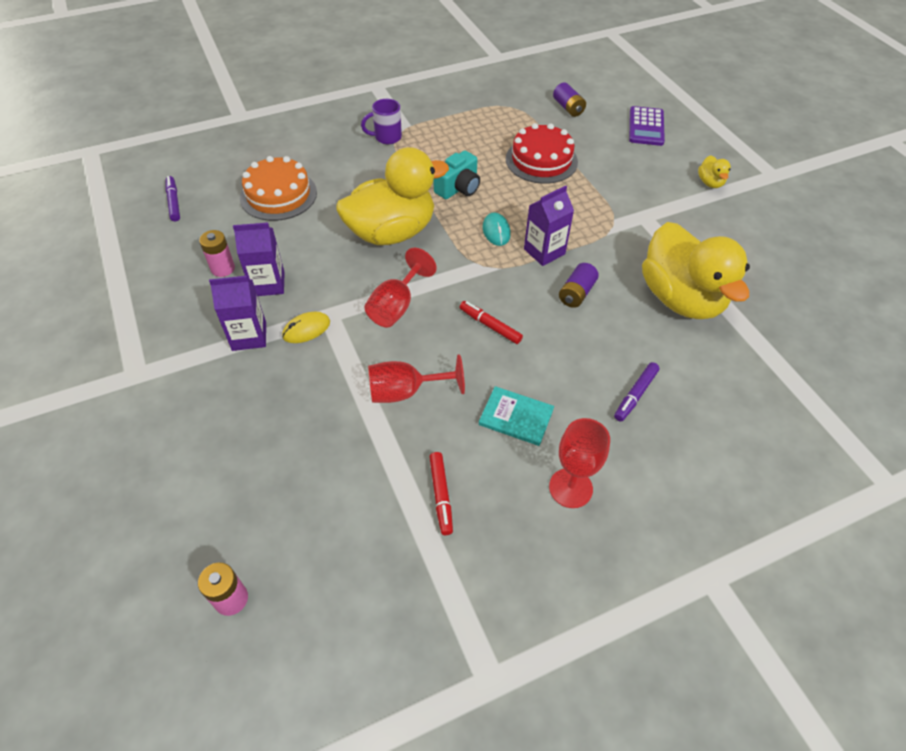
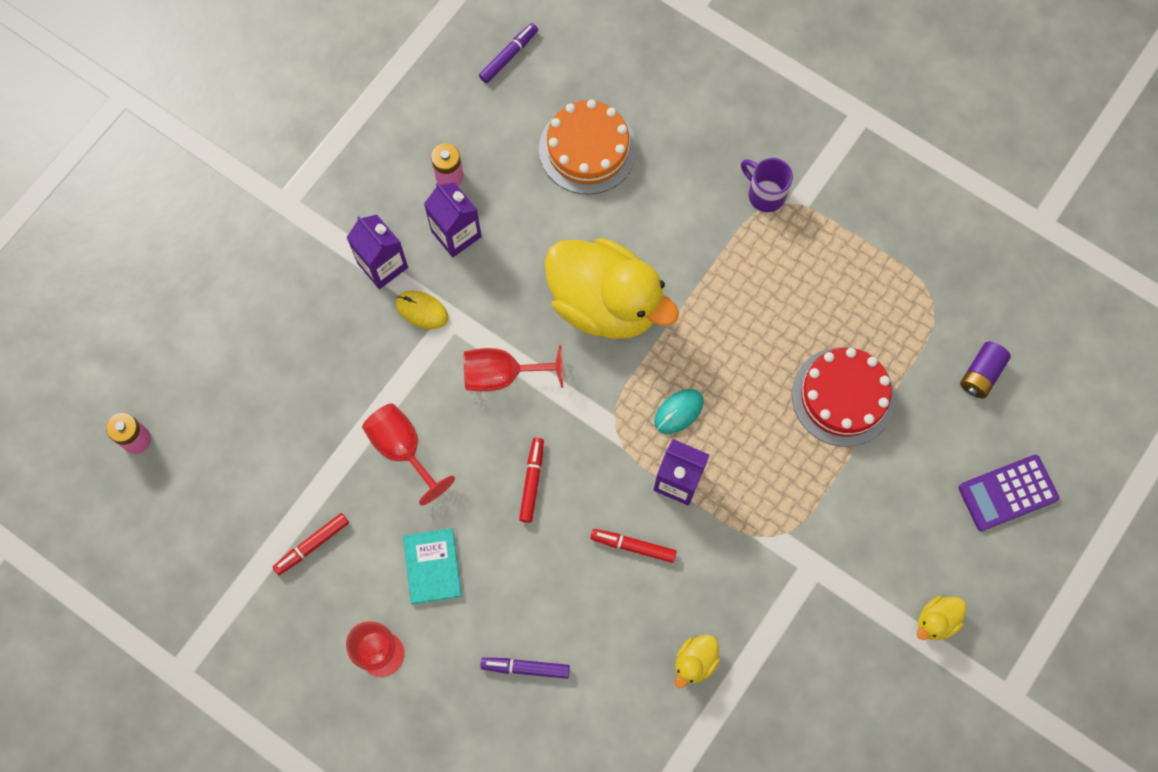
camera: 60 degrees right, 20 degrees up
(458, 188) = (725, 330): turquoise camera -> none
(576, 293) = (633, 546): purple battery -> red marker
(680, 298) = (695, 662): yellow duck -> yellow duck, size x0.40

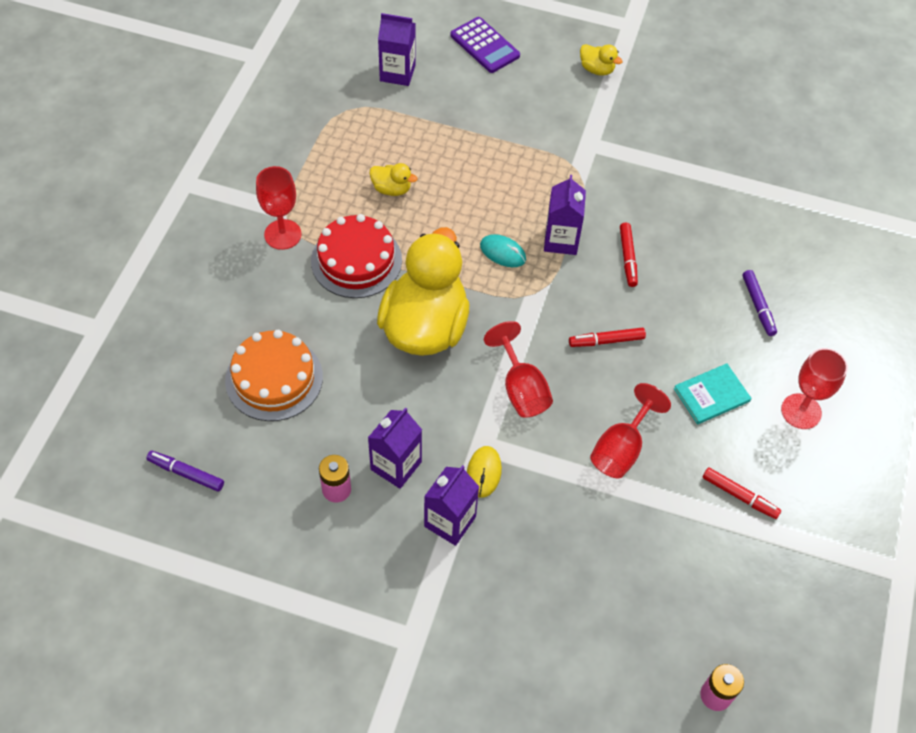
camera: 110 degrees left, 15 degrees down
(695, 662) = (696, 199): yellow duck -> yellow duck (391, 189)
(765, 194) = (283, 234): purple mug -> red goblet
(843, 396) = (447, 150): red cake -> red cake (356, 260)
(981, 374) = (397, 73): purple battery -> purple carton

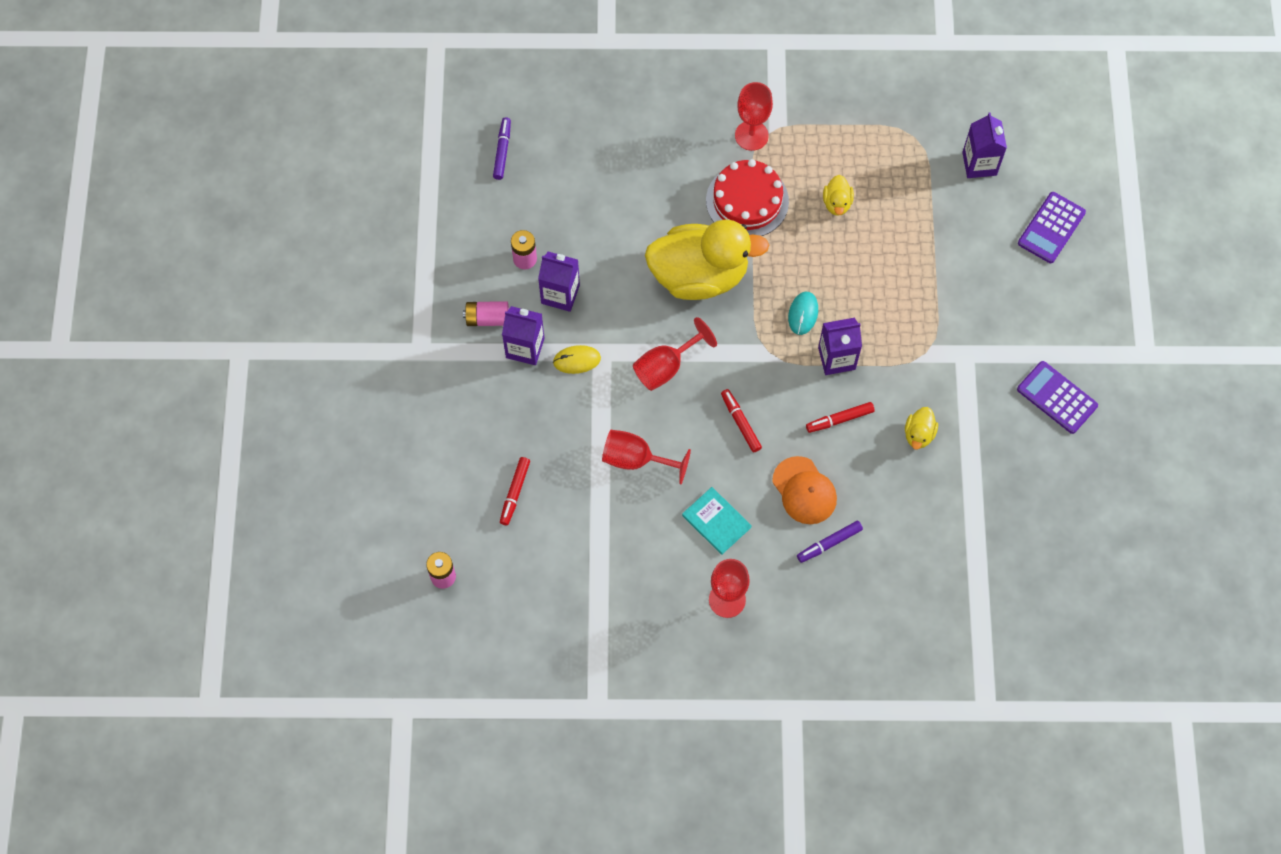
camera: 75 degrees right, 10 degrees up
(274, 378) = (607, 180): orange cake -> none
(397, 551) = (487, 318): none -> pink battery
(597, 69) = (1066, 337): yellow duck -> yellow duck (919, 434)
(654, 94) = (1057, 398): none -> purple calculator
(696, 309) = (804, 490): none -> orange cap
(739, 496) = (623, 563): red marker -> red marker (515, 493)

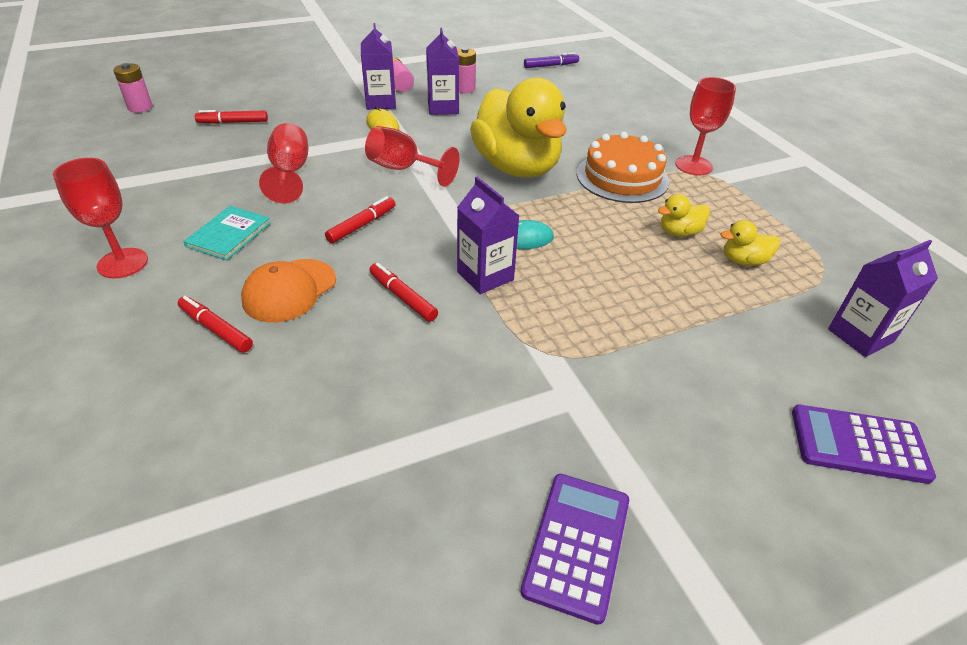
camera: 65 degrees right, 25 degrees down
(747, 201) = (622, 177): red cake -> orange cake
(829, 543) = (216, 329): purple marker -> red marker
(919, 434) = (417, 377): yellow duck -> yellow duck (743, 261)

